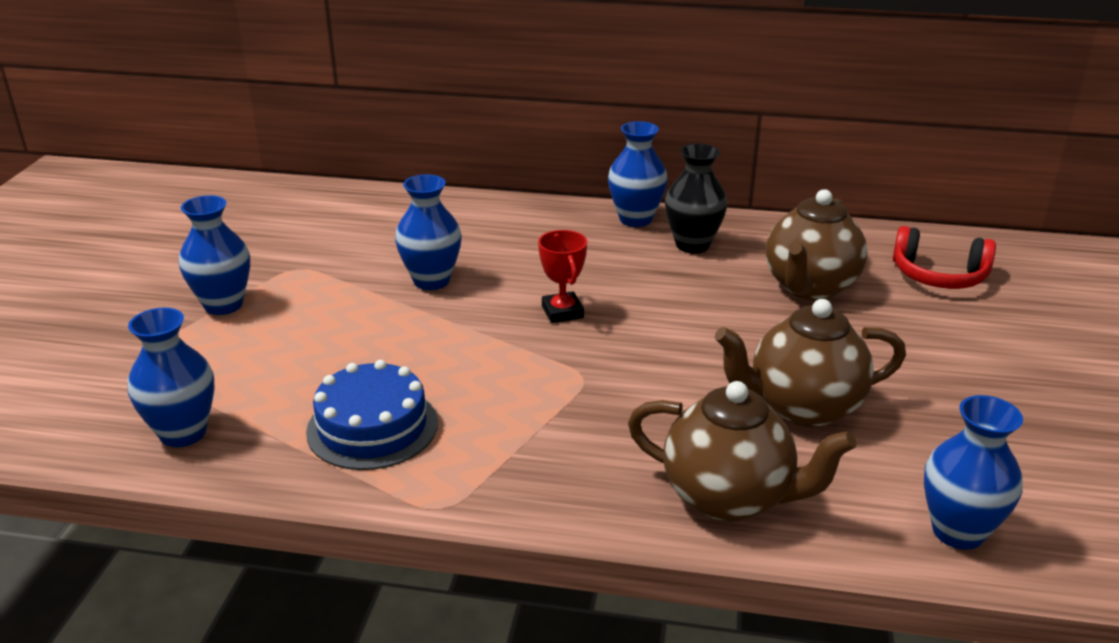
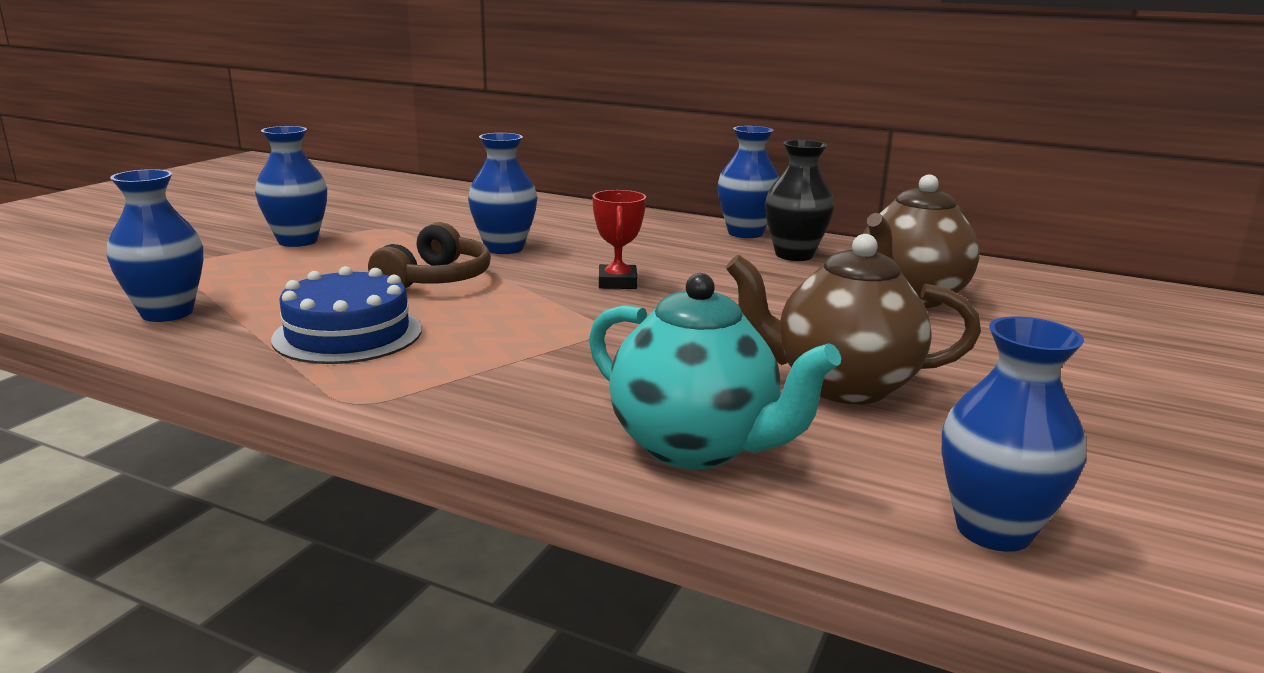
camera: 15 degrees right, 10 degrees down
(398, 338) = (436, 279): none -> brown headphones
(729, 498) = (696, 447): brown teapot -> turquoise teapot
(938, 276) = (1076, 307): red headphones -> none

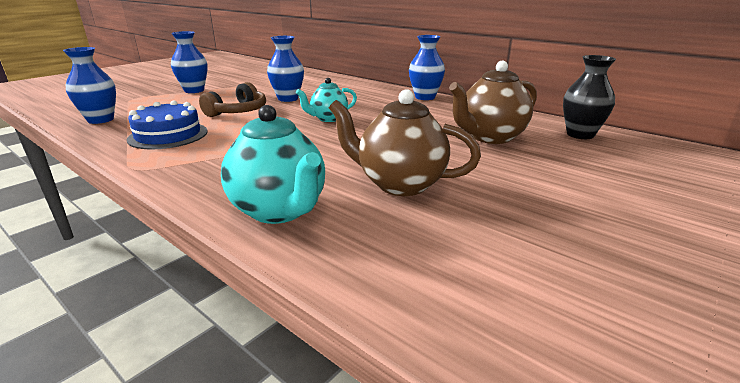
camera: 15 degrees right, 5 degrees up
(617, 282) = (328, 119): red trophy -> turquoise teapot
(794, 255) = (442, 110): black vase -> black vase (580, 134)
(993, 530) = (412, 285): blue vase -> none

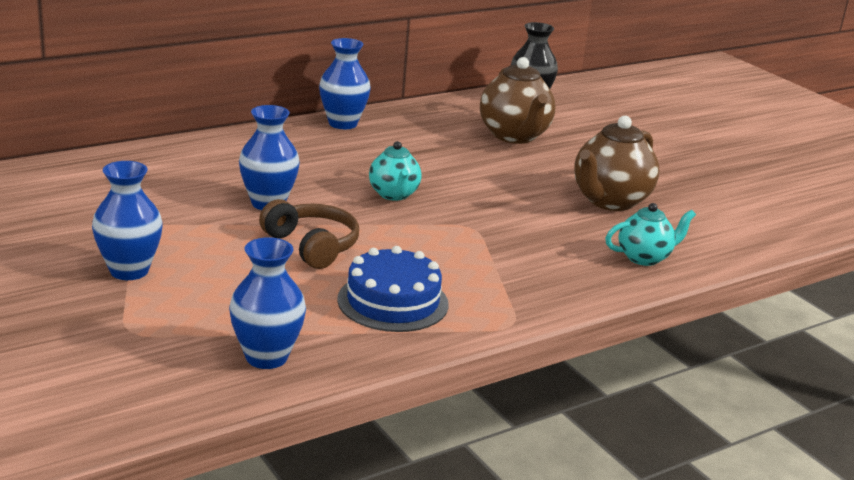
camera: 75 degrees left, 0 degrees up
(280, 210) = (644, 258): turquoise teapot -> turquoise teapot, size x0.61

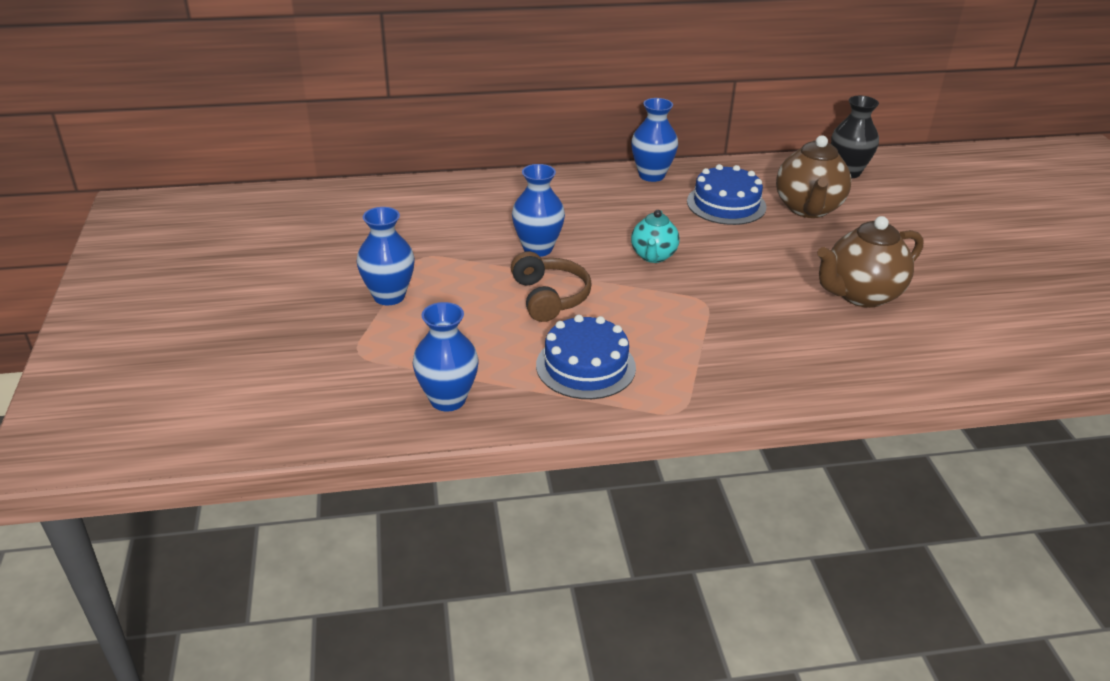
camera: 25 degrees right, 10 degrees up
(434, 141) = (726, 204): none -> blue cake
(644, 258) = (857, 364): turquoise teapot -> none

